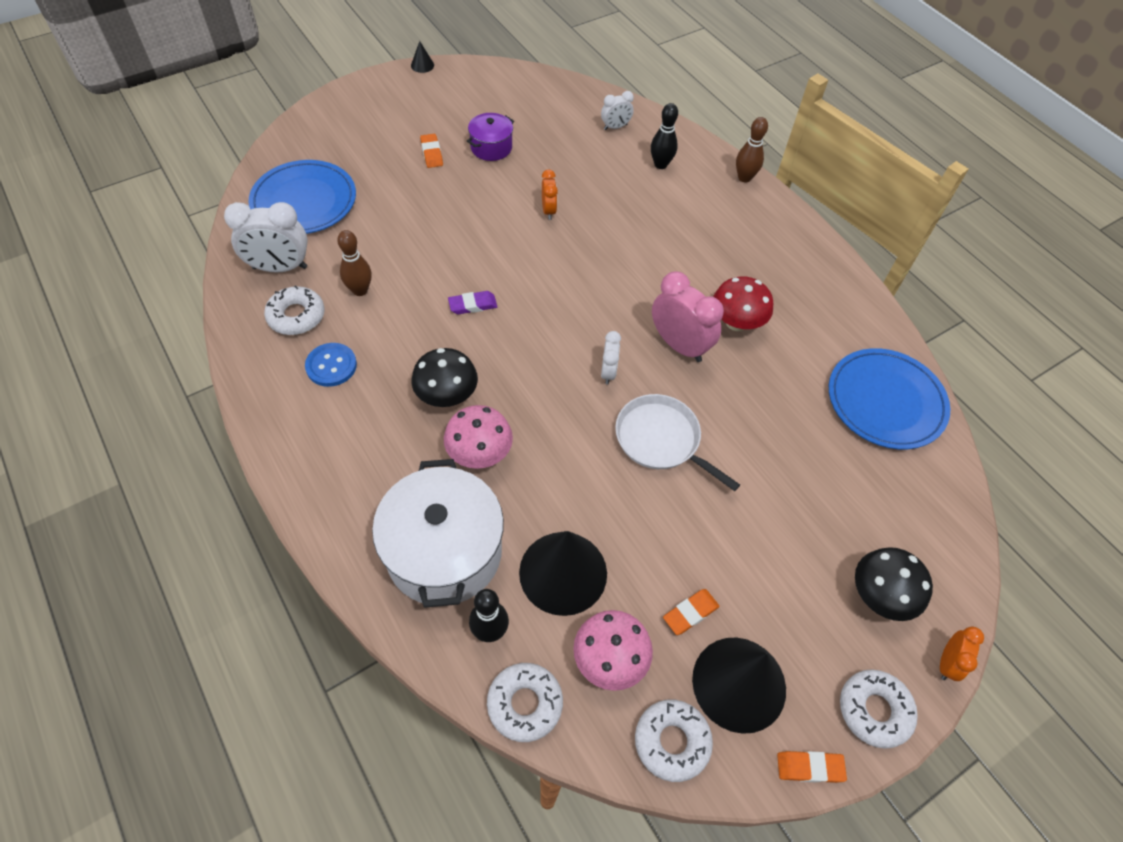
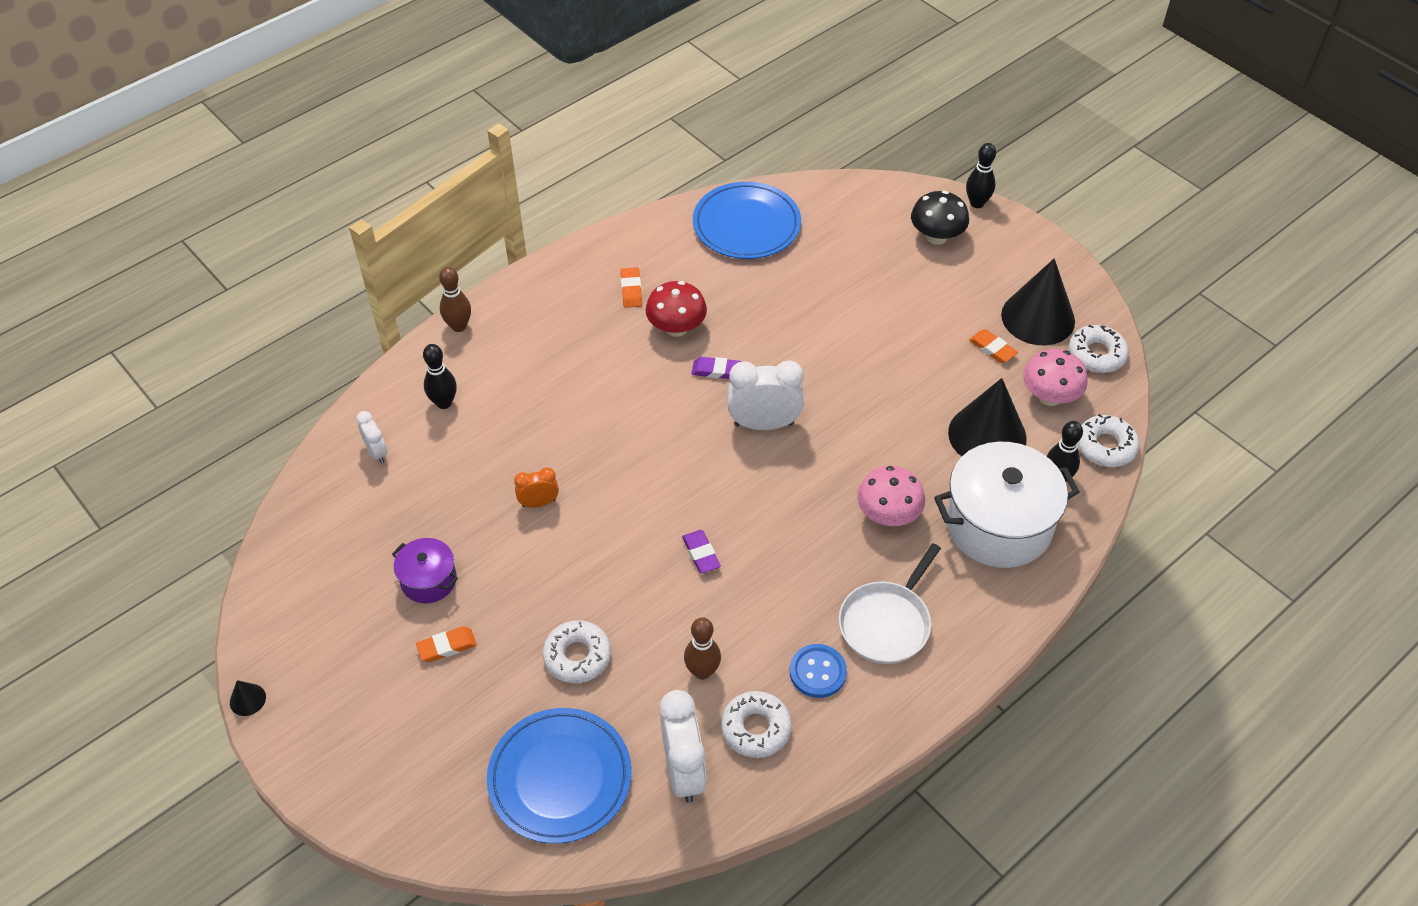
camera: 95 degrees left, 5 degrees down
(447, 395) = (828, 555): black mushroom -> none
(608, 372) = (764, 424): white clock -> white clock, size x1.84
(661, 440) = (832, 378): white pan -> white pan (886, 623)
(679, 345) = (716, 370): pink clock -> purple eraser
(809, 767) = (1082, 278): orange eraser -> orange eraser (631, 290)
(874, 710) = (1027, 243): white donut -> white donut (577, 656)
(947, 663) = (977, 203): orange clock -> black bowling pin

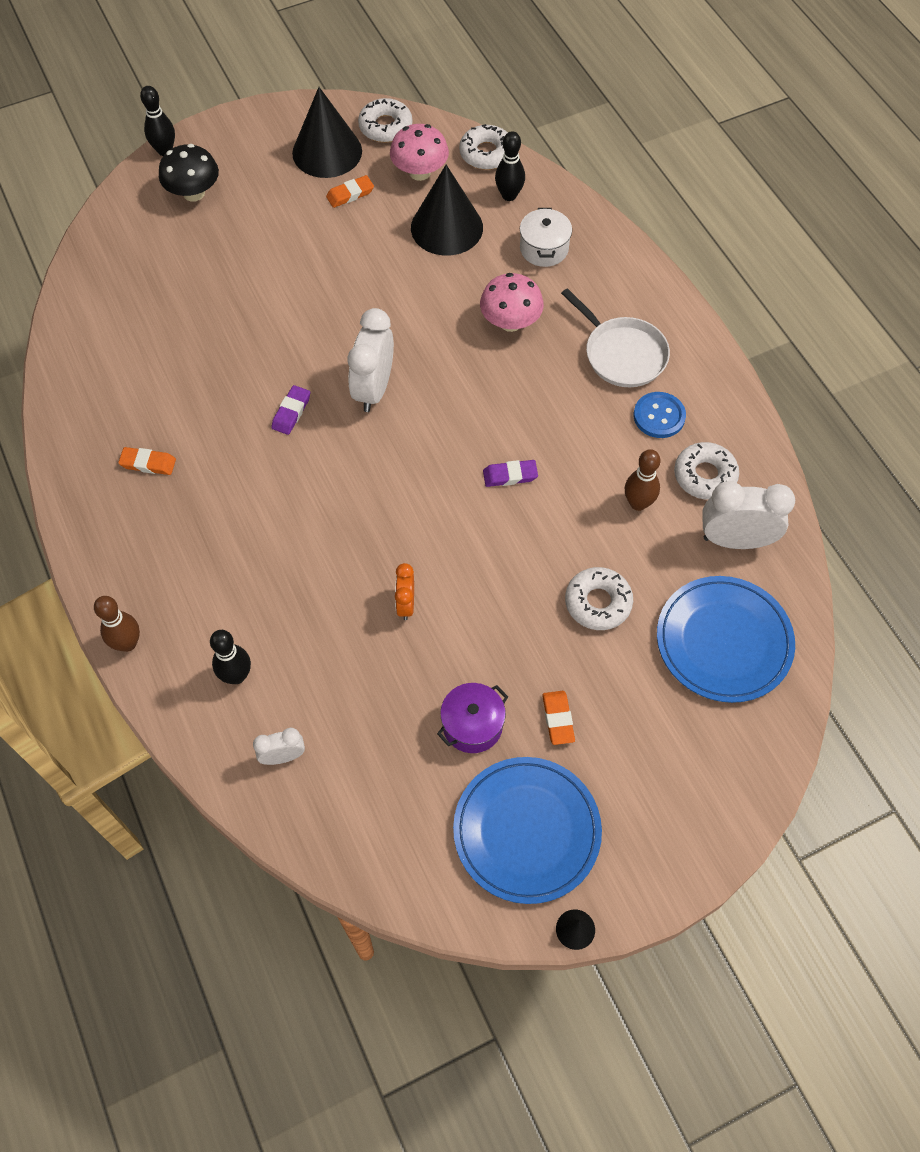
camera: 75 degrees left, 10 degrees up
(676, 328) = (220, 434): red mushroom -> none
(746, 225) = (102, 340): blue plate -> blue plate (526, 831)
(998, 524) = (544, 249): white pot -> white pot, size x0.51

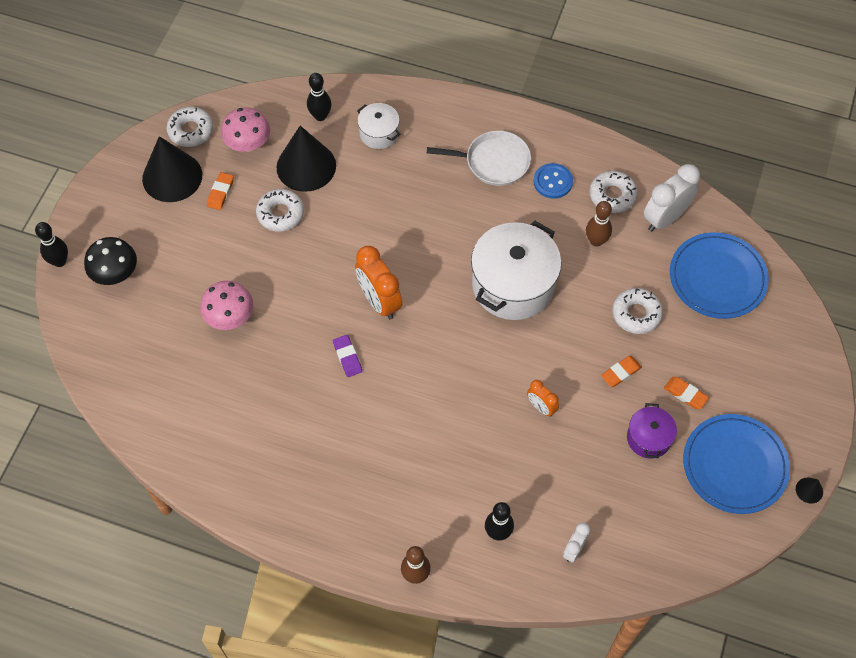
camera: 45 degrees left, 0 degrees up
(148, 463) = (298, 464): orange eraser -> orange eraser (620, 372)
(373, 389) = (379, 301): white clock -> orange clock
(486, 153) = (275, 99): white donut -> white donut (280, 214)
(510, 322) = (411, 194): pink mushroom -> pink mushroom (230, 317)
(510, 475) = (513, 285): purple eraser -> white pot

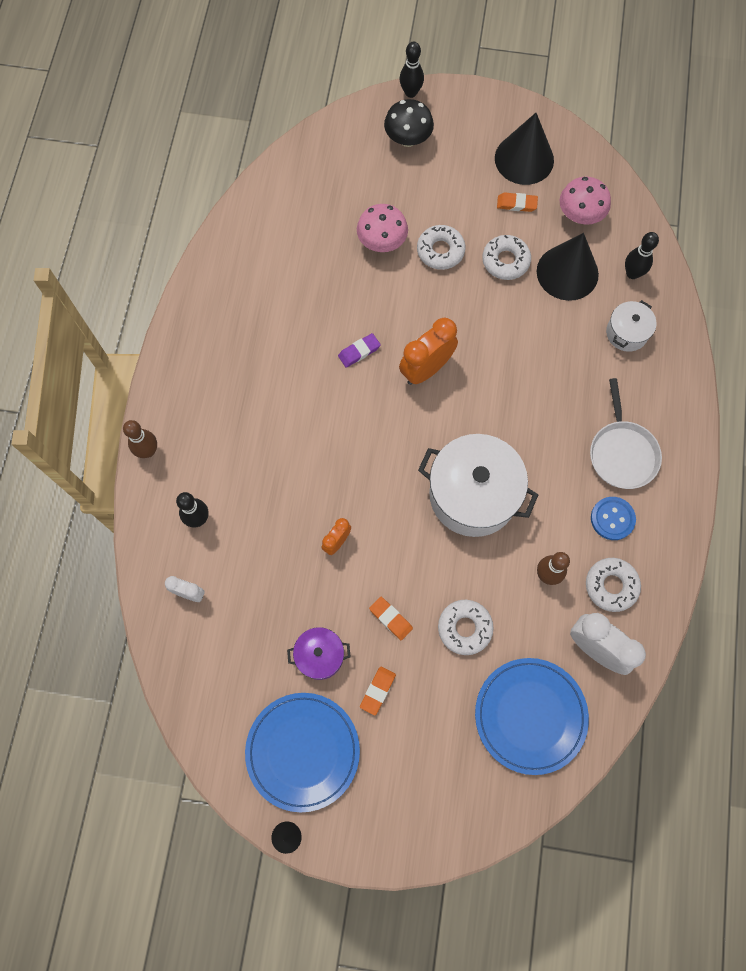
camera: 80 degrees right, 10 degrees up
(191, 131) = (581, 162): white donut -> white donut (440, 251)

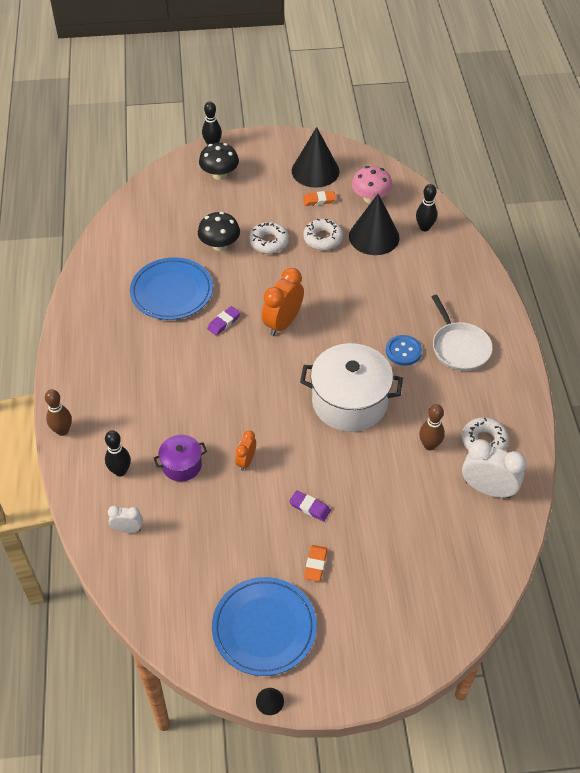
camera: 15 degrees left, 20 degrees down
(320, 656) = (257, 550): purple pot -> purple pot (182, 465)
(382, 242) = (219, 245): pink mushroom -> black mushroom
(391, 619) = (310, 507): orange eraser -> purple eraser
(464, 628) = (374, 500): white donut -> none
(530, 715) = (451, 552): blue plate -> blue plate (172, 291)
(612, 519) = (468, 394): blue button -> blue button (403, 351)
(626, 333) = (434, 267): white pot -> none

